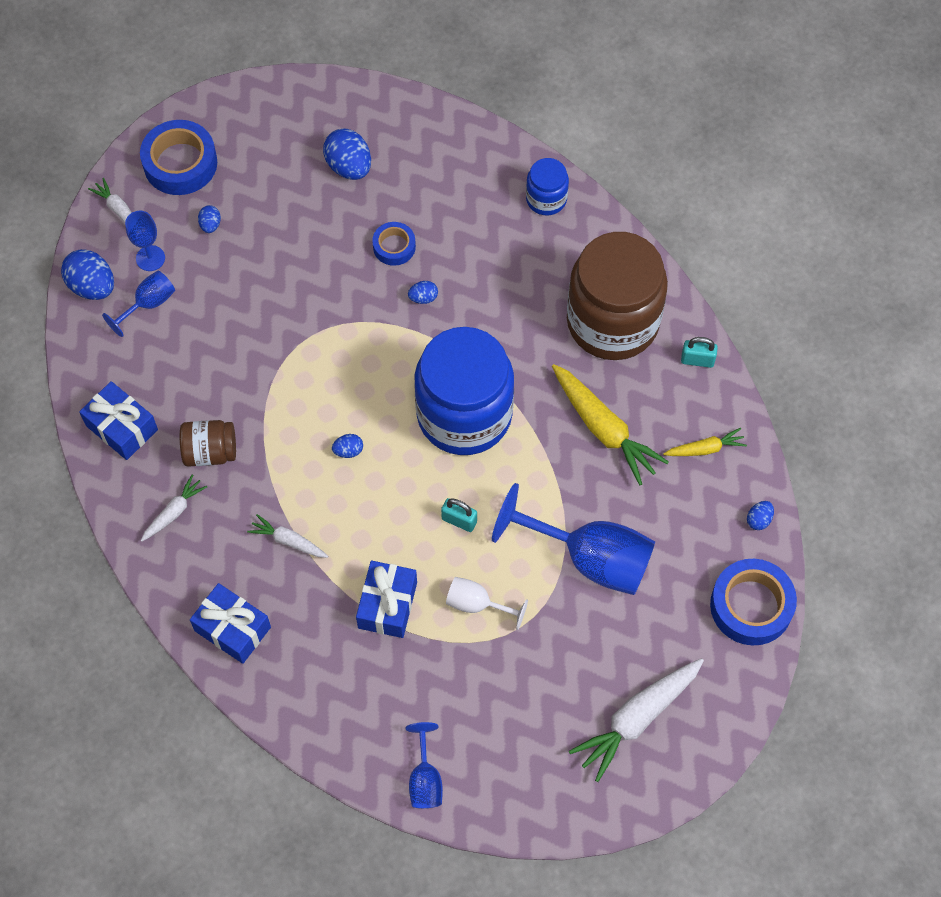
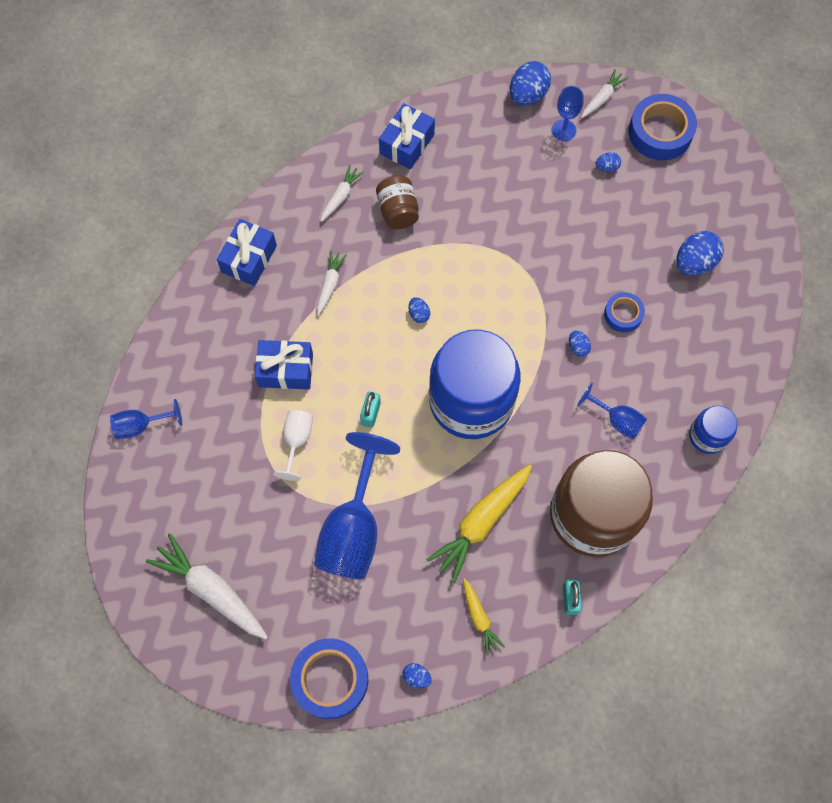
camera: 80 degrees right, 5 degrees up
(148, 304) = (521, 138): blue goblet -> blue goblet (617, 420)
(174, 512) = (341, 196): white carrot -> white carrot turned 90 degrees counterclockwise

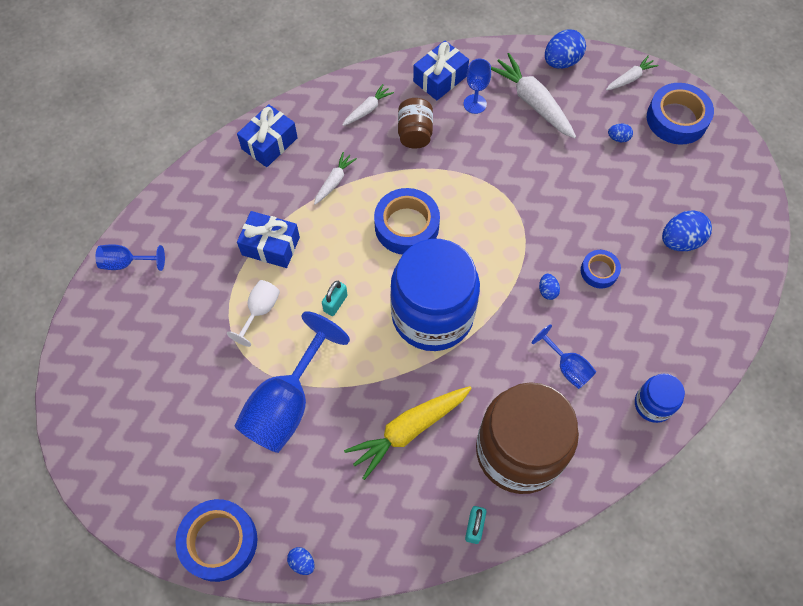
camera: 15 degrees right, 5 degrees down
(211, 590) = (137, 427): white carrot -> white carrot (532, 102)
(419, 314) = (406, 226): blue egg -> blue tape
(479, 617) = (380, 521): yellow carrot -> none
(563, 130) = (586, 98): blue goblet -> blue goblet (475, 104)

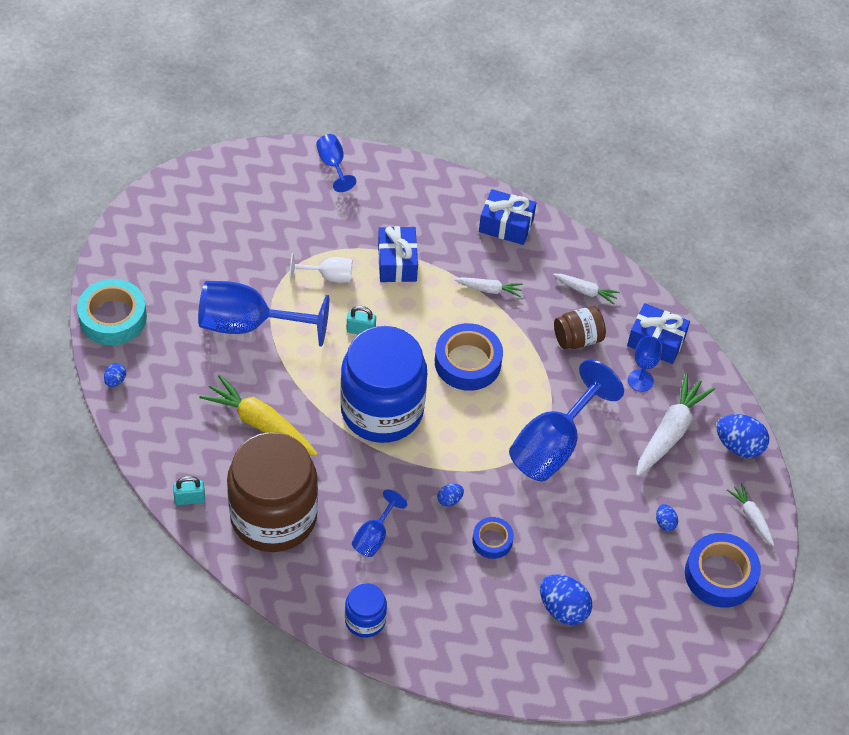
camera: 65 degrees right, 10 degrees down
(219, 542) = (113, 317): blue tape -> turquoise tape
(517, 190) = (553, 445): none -> blue goblet
(630, 78) = (751, 517): white carrot -> white carrot turned 150 degrees counterclockwise

